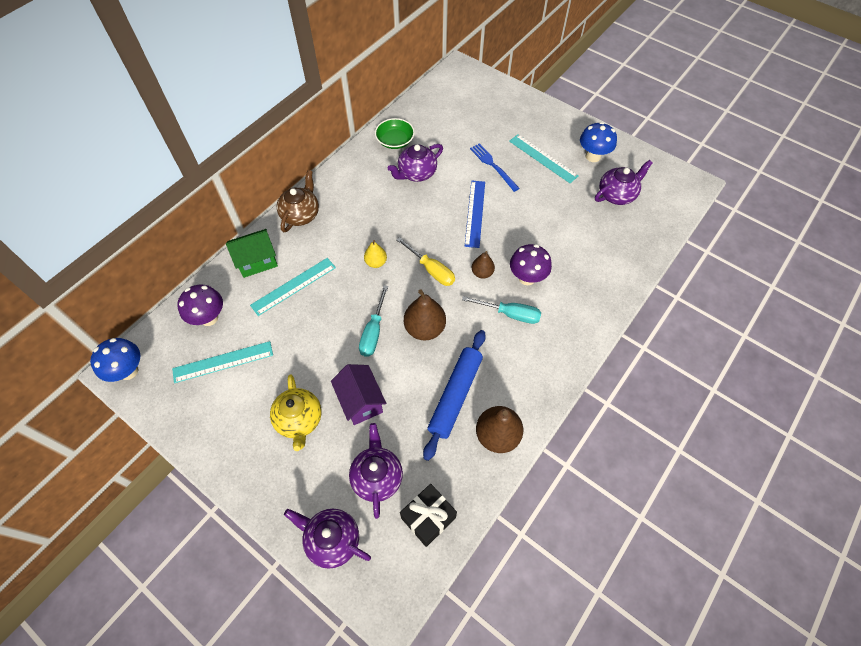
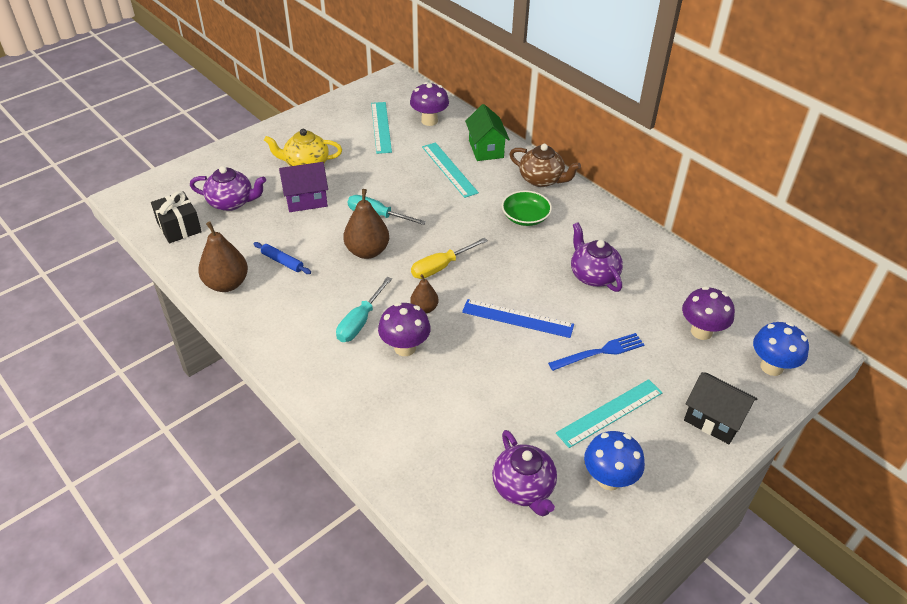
camera: 100 degrees right, 15 degrees down
(128, 371) = (392, 83): blue mushroom -> blue mushroom (771, 367)
(332, 540) = (195, 174): purple teapot -> none
(376, 262) = (463, 226): yellow pear -> none
(395, 141) = (653, 263): green bowl -> green bowl (525, 217)
(455, 396) = (282, 262): blue rolling pin -> blue rolling pin, size x0.49
(457, 116) = (701, 331): none -> purple mushroom
(530, 112) = (713, 420): none -> black house

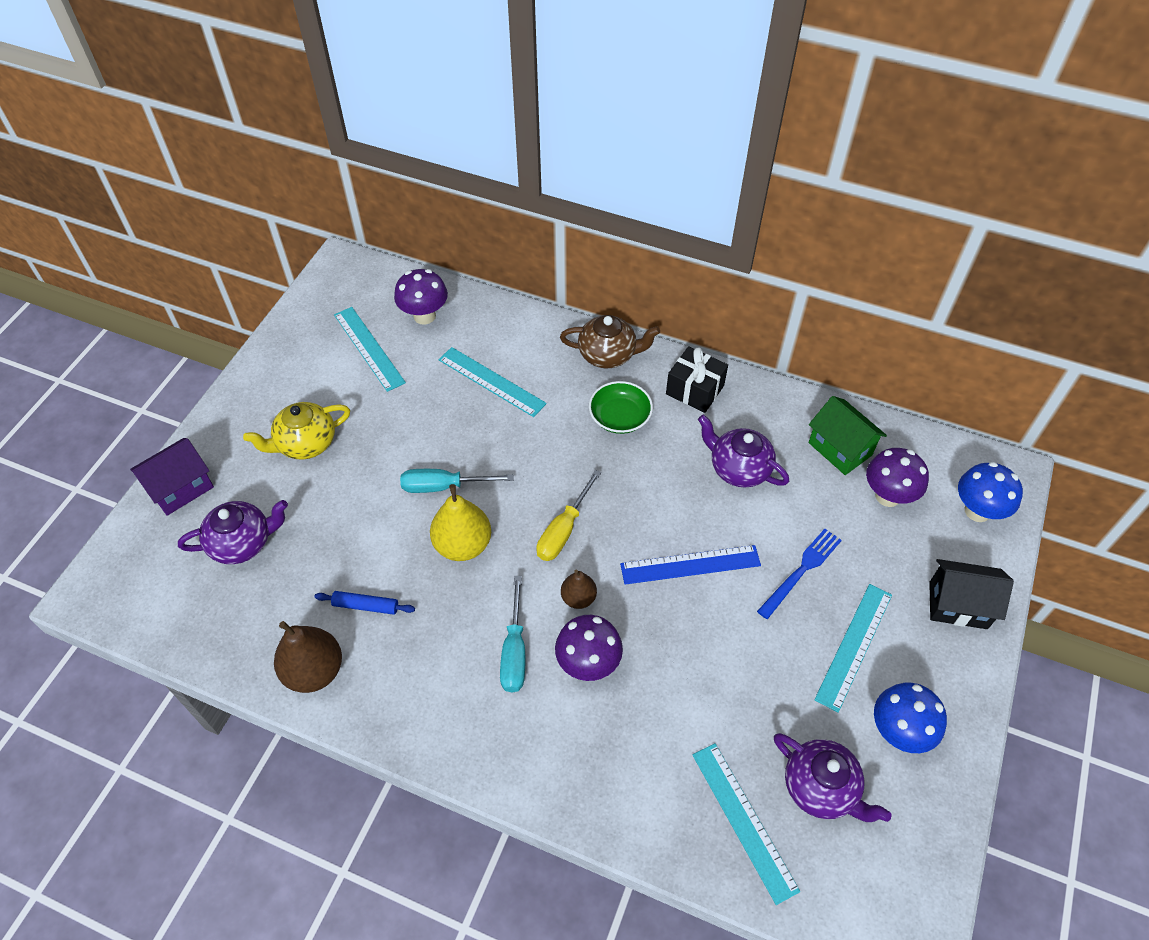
camera: 25 degrees left, 10 degrees up
(179, 227) = (194, 611): black gift -> black gift (694, 390)
(306, 200) = (339, 499): purple house -> purple house (181, 488)
(367, 251) = (463, 545): brown pear -> yellow pear
(451, 483) = (743, 821): none -> turquoise ruler
(486, 149) = (518, 334): green house -> green house (840, 449)

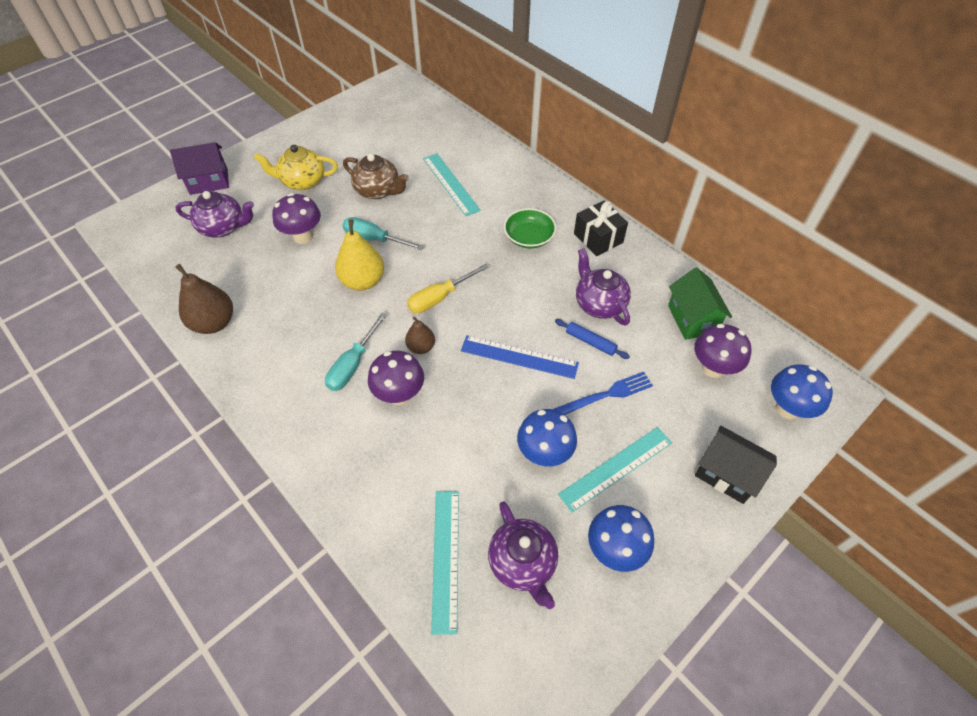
camera: 25 degrees right, 0 degrees up
(365, 606) = (273, 295): blue rolling pin -> blue rolling pin (590, 342)
(369, 348) = (381, 137): turquoise ruler -> none
(424, 316) = (431, 129): purple mushroom -> purple mushroom (303, 236)
(608, 354) = (546, 193): brown teapot -> brown teapot (378, 190)
(776, 662) = (544, 453): none -> blue mushroom

